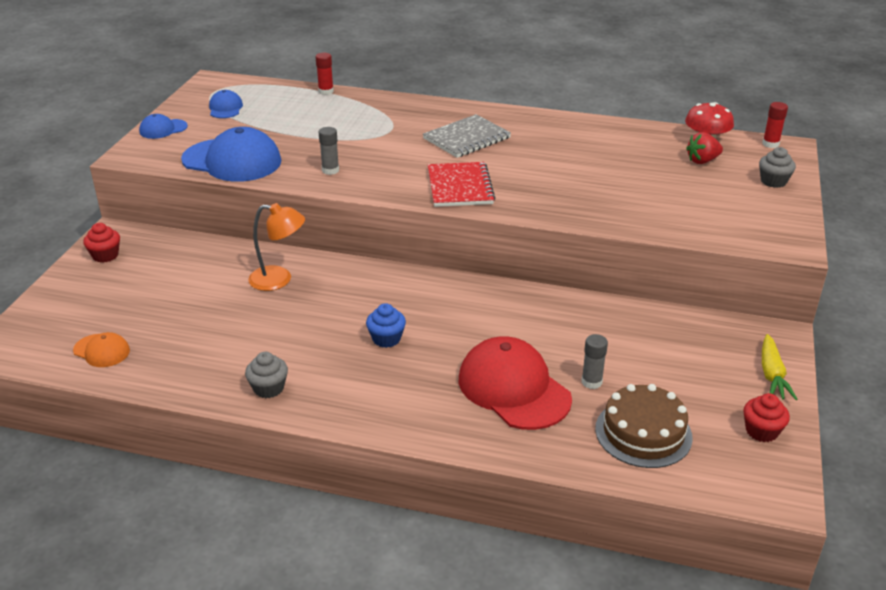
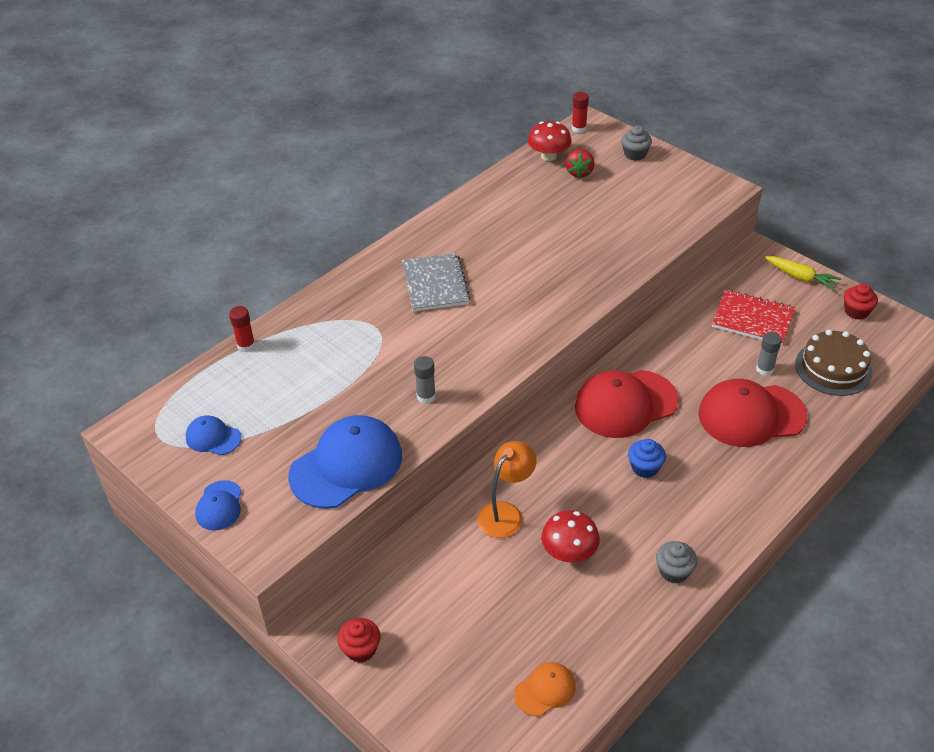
camera: 60 degrees left, 10 degrees up
(256, 323) = (569, 552): none -> red mushroom
(460, 187) = (521, 321): red notebook -> red notebook (752, 319)
(460, 306) = (625, 404): none -> red cap

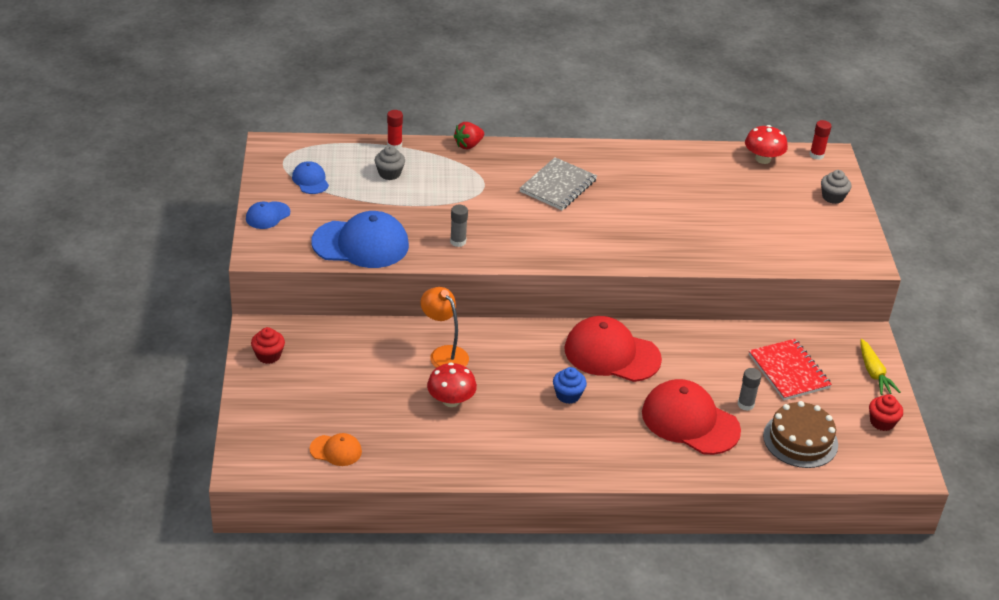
camera: 40 degrees right, 5 degrees down
(506, 513) = (444, 354): orange lamp -> orange lamp turned 120 degrees counterclockwise
(579, 172) = (768, 183): red strawberry -> red strawberry (468, 145)
(674, 571) = (499, 458): grey cupcake -> grey cupcake (389, 173)

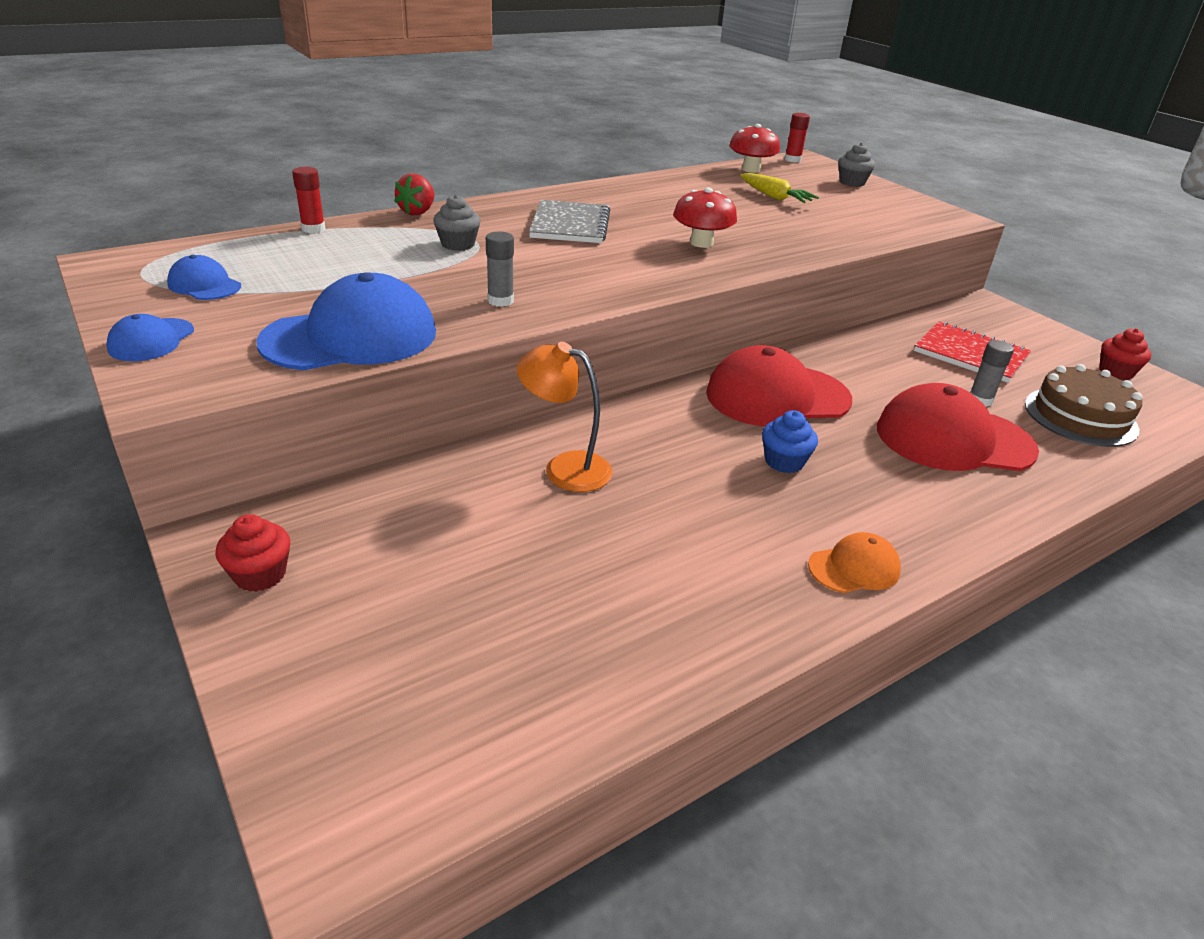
camera: 30 degrees left, 5 degrees down
(336, 450) = (516, 700): orange cap -> orange cap (854, 568)
(389, 173) = (330, 255): grey cupcake -> grey cupcake (458, 244)
(451, 400) = (637, 529): red mushroom -> red mushroom (701, 243)
(873, 373) = (1040, 332): yellow carrot -> yellow carrot (774, 197)

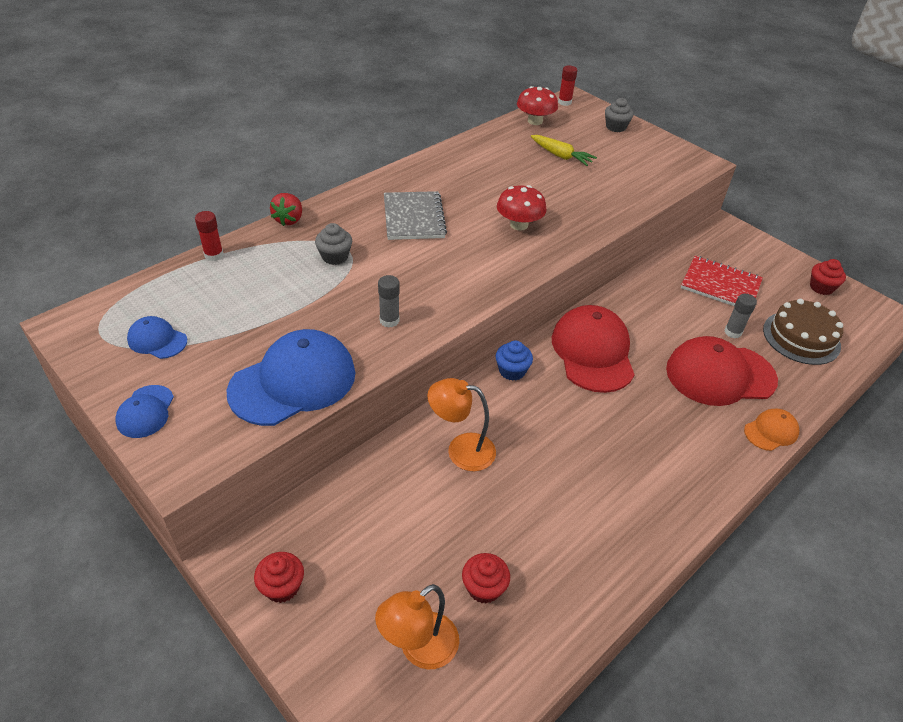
camera: 10 degrees left, 10 degrees up
(421, 675) = (419, 649): none -> orange lamp
(544, 618) = (484, 588): none -> red cupcake
(777, 396) = (593, 352): red cap -> red cap turned 105 degrees clockwise
(784, 461) = (610, 417): blue cupcake -> blue cupcake (512, 371)
(854, 568) = (672, 506): orange cap -> orange cap (771, 431)

